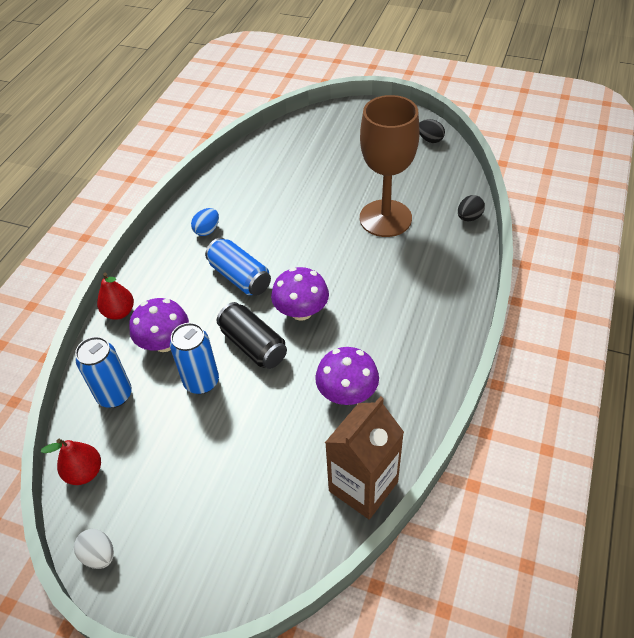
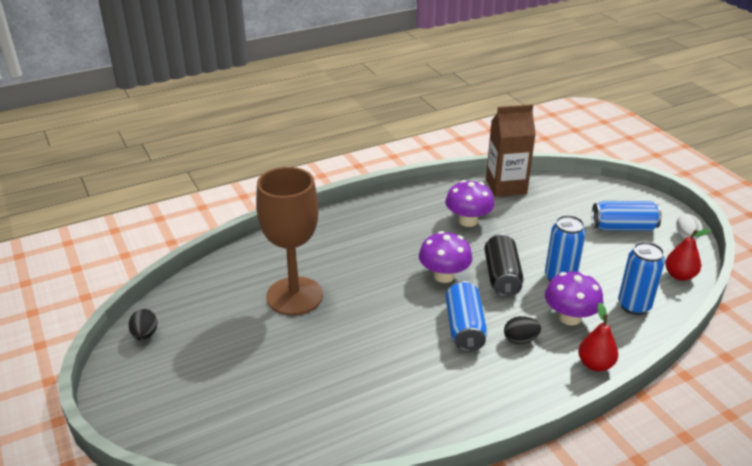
camera: 140 degrees left, 15 degrees down
(180, 513) = (623, 227): none -> blue can
(207, 230) = (452, 389): blue egg -> none
(469, 217) = (240, 257): black egg -> black egg (520, 340)

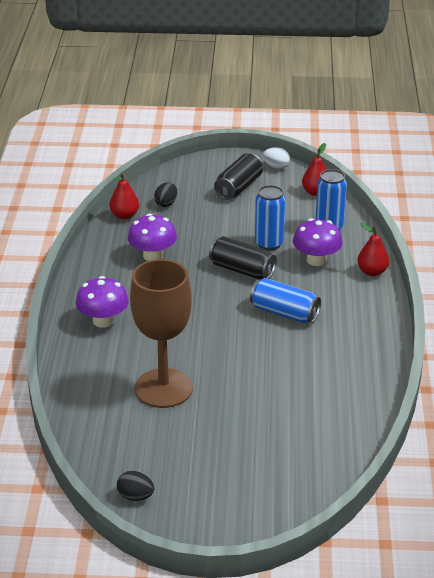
camera: 60 degrees left, 0 degrees up
(444, 276) = (213, 298): purple mushroom -> purple mushroom (103, 321)
(506, 186) = (124, 215): brown carton -> red pear
(520, 340) = (320, 293): black egg -> black egg (166, 203)
(623, 227) = (238, 187): blue can -> black can

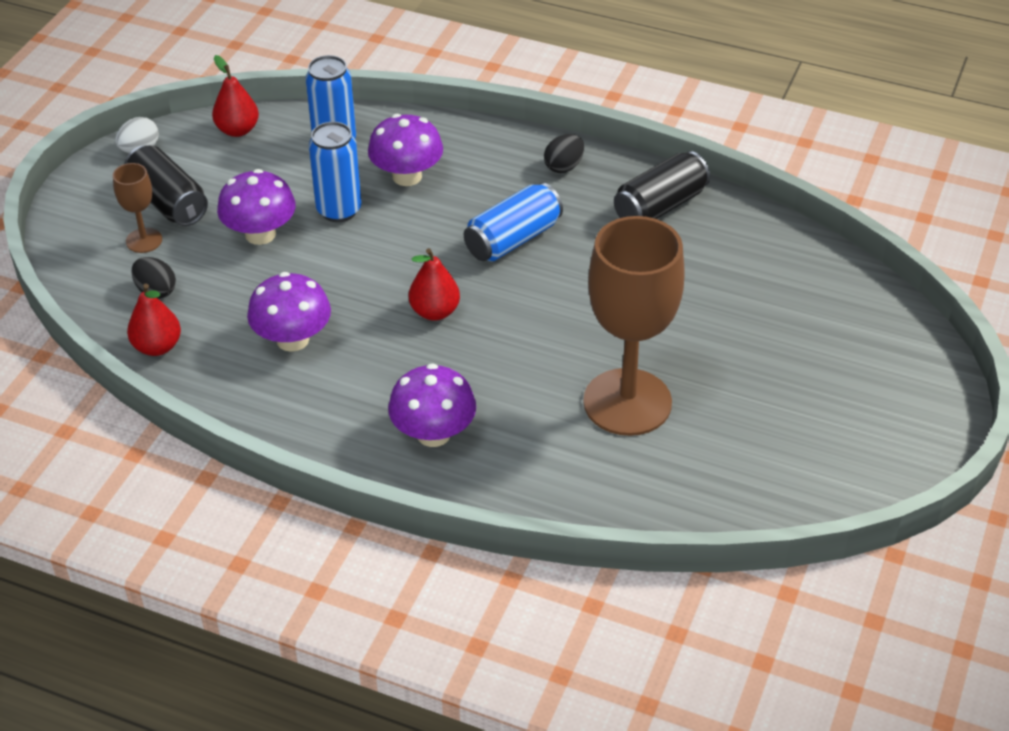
camera: 70 degrees left, 10 degrees up
(135, 496) = (846, 483): black egg -> black egg (564, 166)
(203, 189) = (144, 240): none -> brown goblet
(231, 223) = (260, 234): none -> purple mushroom
(242, 270) = (388, 254): black can -> black can (660, 206)
(372, 272) = (464, 134): red pear -> red pear (435, 312)

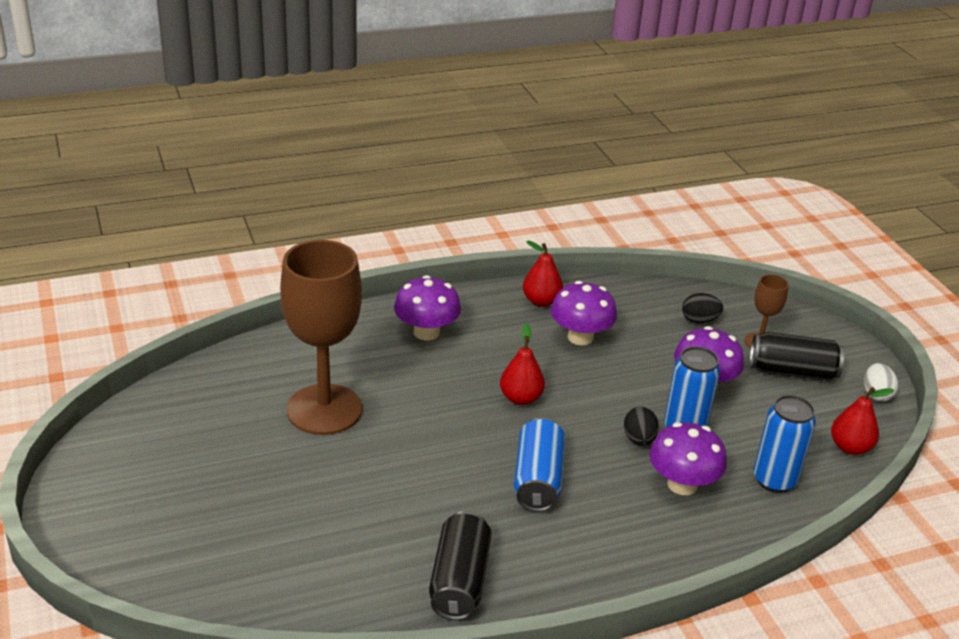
camera: 135 degrees right, 10 degrees down
(157, 347) = (645, 295): red pear -> red pear (541, 301)
(564, 166) = (581, 570): black egg -> black egg (639, 439)

